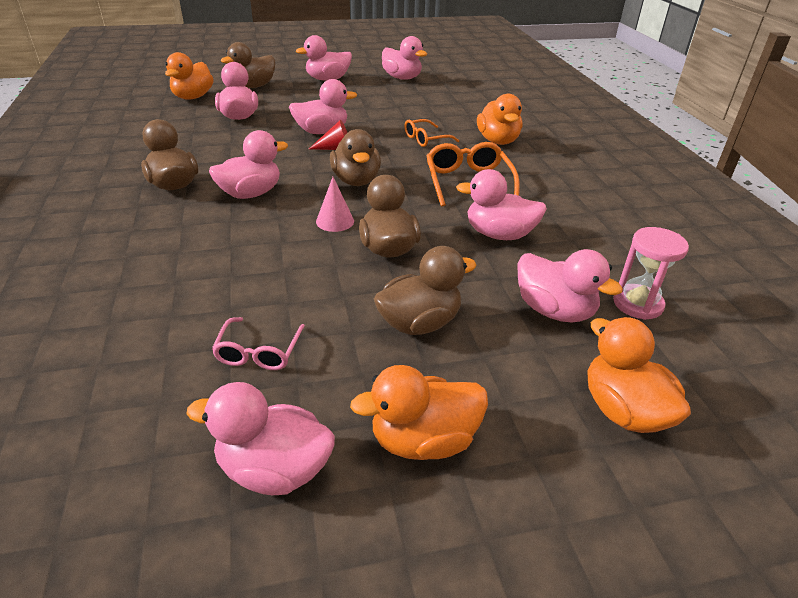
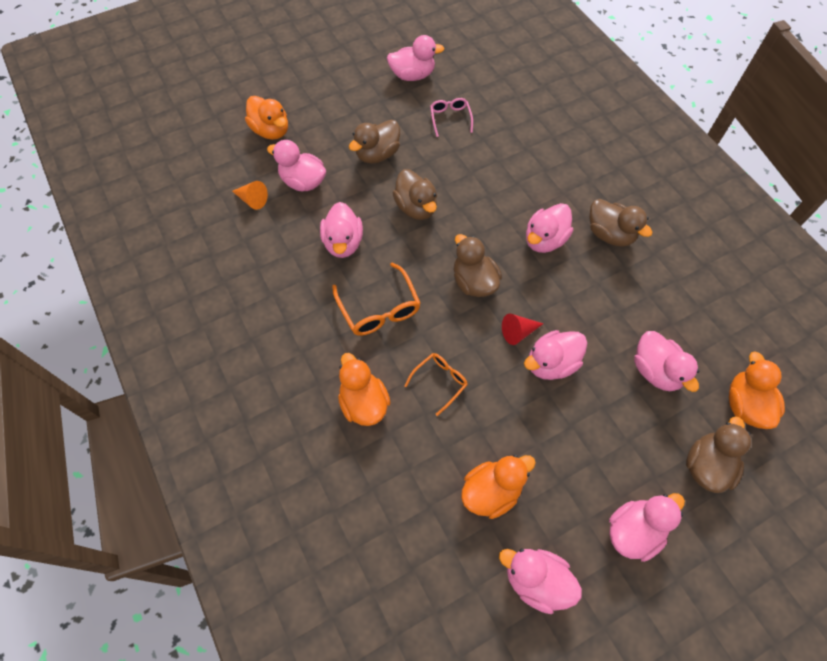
camera: 165 degrees right, 25 degrees up
(335, 221) = (464, 225): pink cone -> none
(423, 440) = (358, 98): orange duck -> orange duck (491, 491)
(499, 234) = (343, 243): pink duck -> pink duck turned 90 degrees clockwise
(637, 304) = (252, 200): pink hourglass -> orange cone

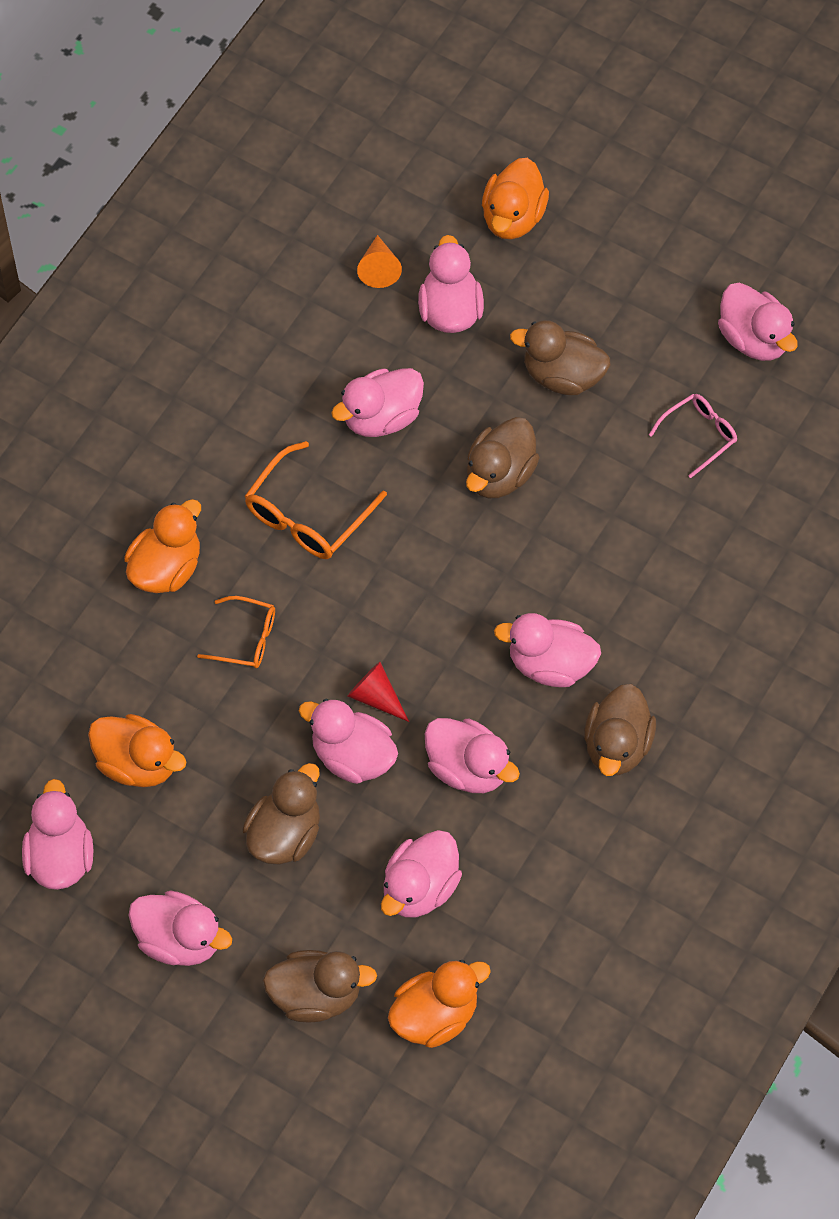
camera: 60 degrees right, 0 degrees up
(474, 282) = (421, 607): brown duck -> brown duck (285, 834)
(589, 309) = (468, 768): none -> pink duck

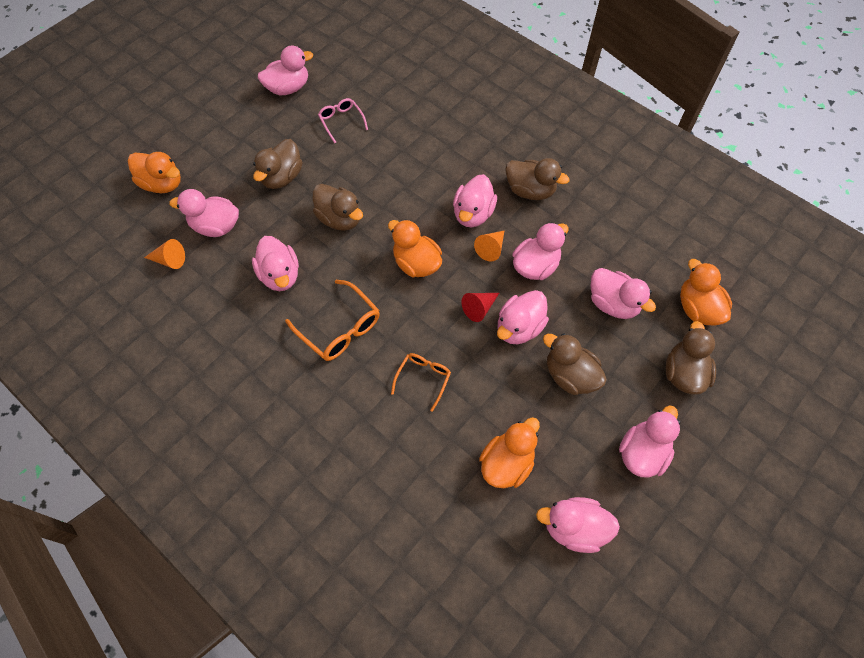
camera: 80 degrees left, 0 degrees up
(166, 568) = (358, 423): orange duck -> orange duck (416, 263)
(488, 700) = (491, 248): none -> orange cone

